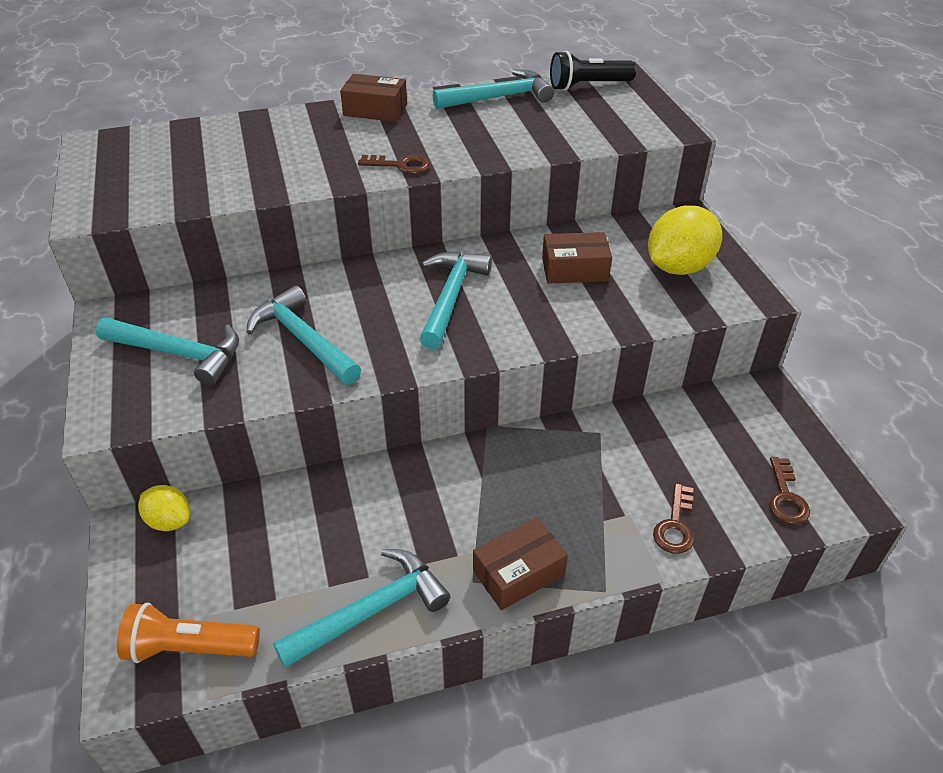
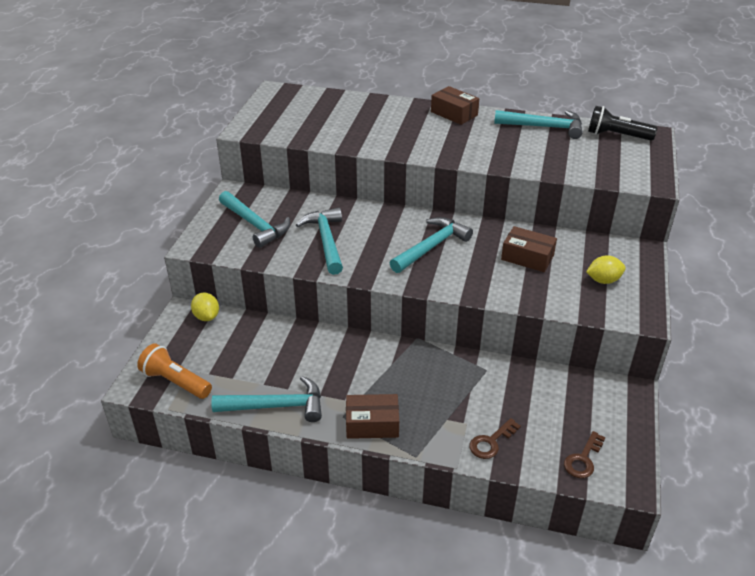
camera: 30 degrees right, 5 degrees down
(400, 165) = (440, 153): brown key -> none
(678, 267) = (603, 280): yellow lemon -> yellow lemon, size x0.56

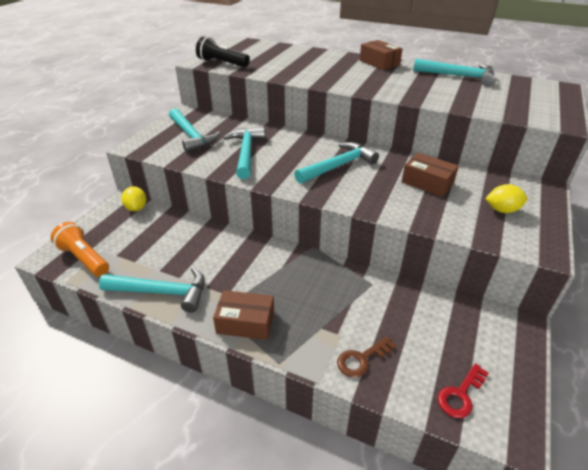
camera: 10 degrees right, 0 degrees up
(583, 459) = (460, 394): brown key -> red key
(616, 135) = (527, 86): black flashlight -> black flashlight (222, 63)

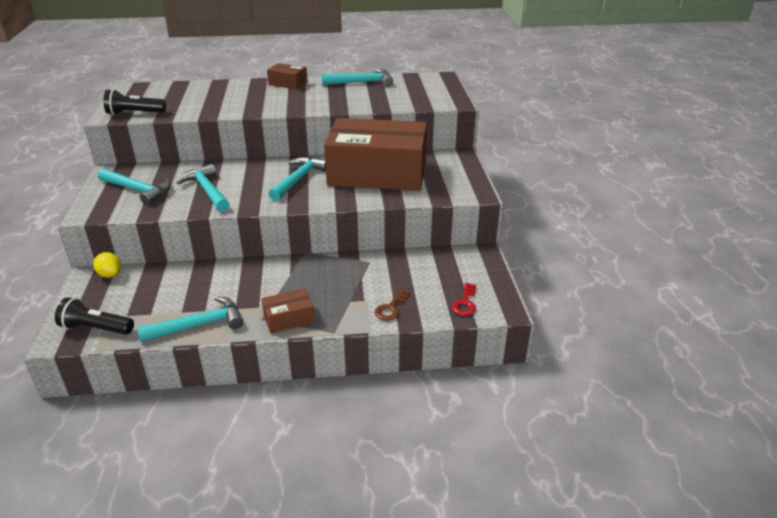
camera: 30 degrees left, 5 degrees down
(84, 258) = (96, 328): orange flashlight -> black flashlight
(427, 183) = (377, 173): brown box -> brown box, size x2.50
(502, 210) = (440, 177): yellow lemon -> none

